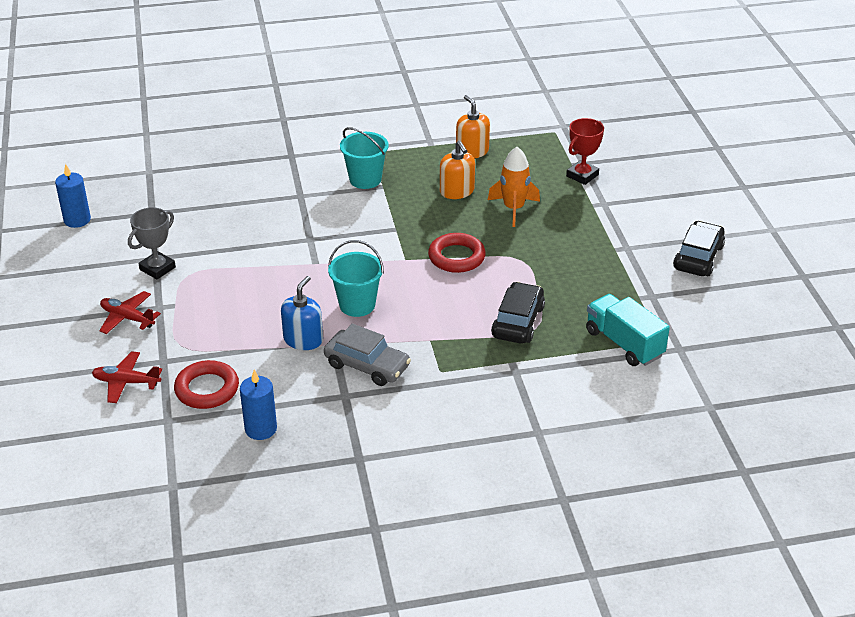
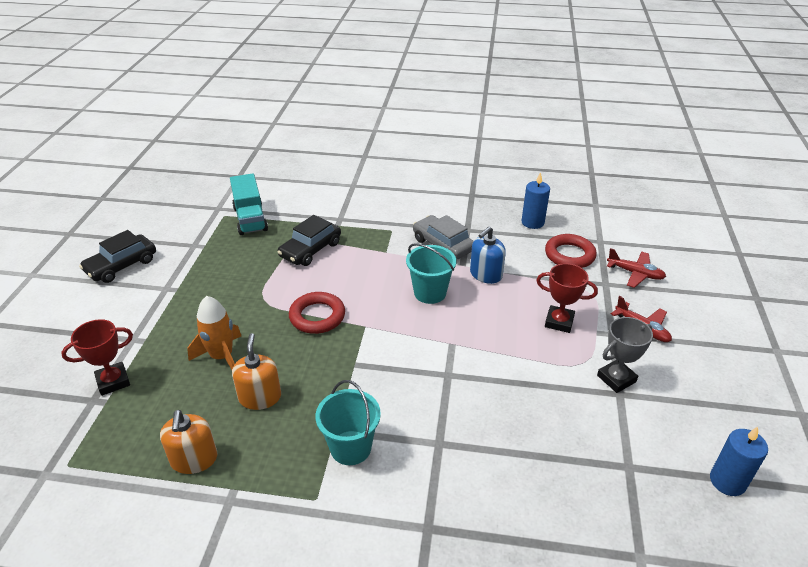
camera: 160 degrees left, 0 degrees up
(214, 306) = (559, 322): none -> red trophy

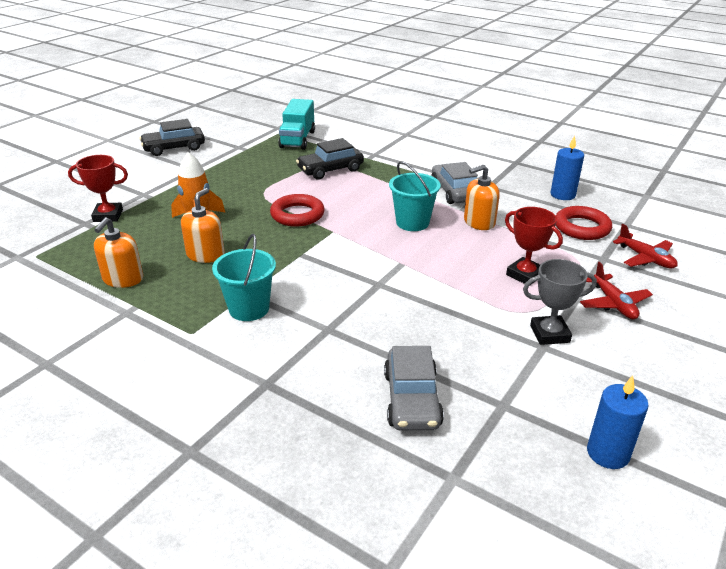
camera: 25 degrees right, 5 degrees down
(485, 274) = (479, 222): blue soap dispenser -> orange soap dispenser
(558, 491) = (412, 399): none -> grey car

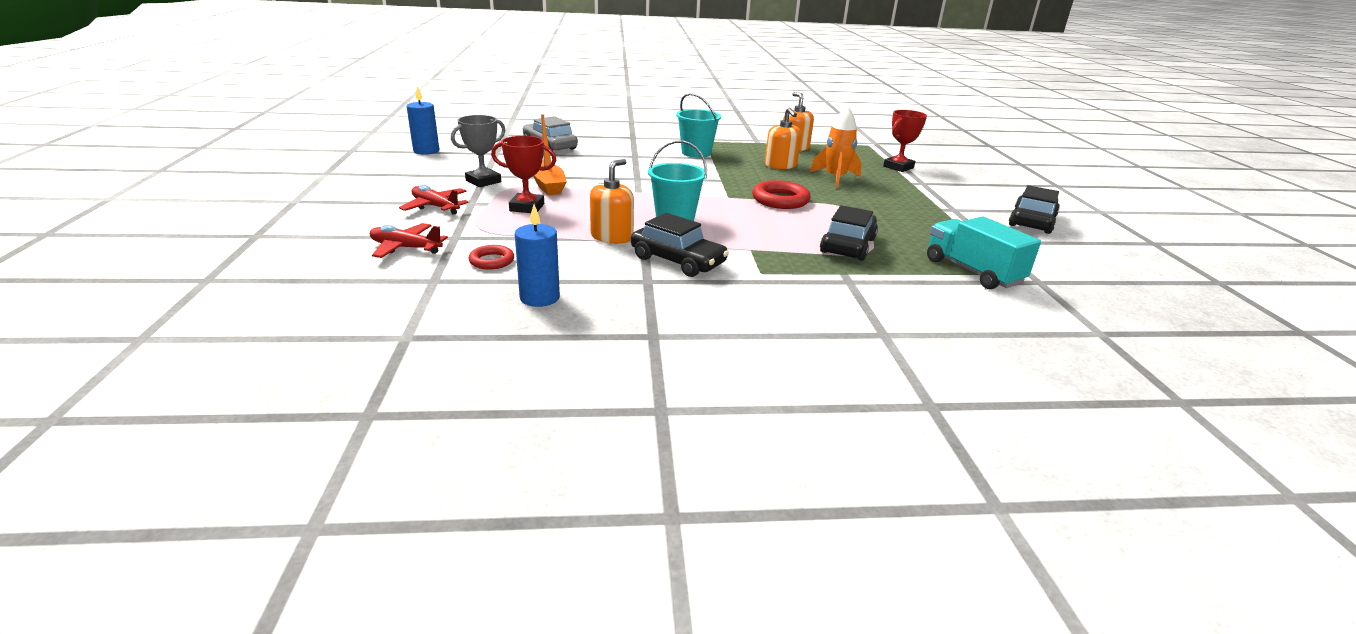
camera: 140 degrees right, 5 degrees down
(455, 192) = (678, 260): grey car -> black car
(482, 302) = (548, 185): none -> orange boat
(582, 227) = (492, 261): red ring -> red ring, size x0.60

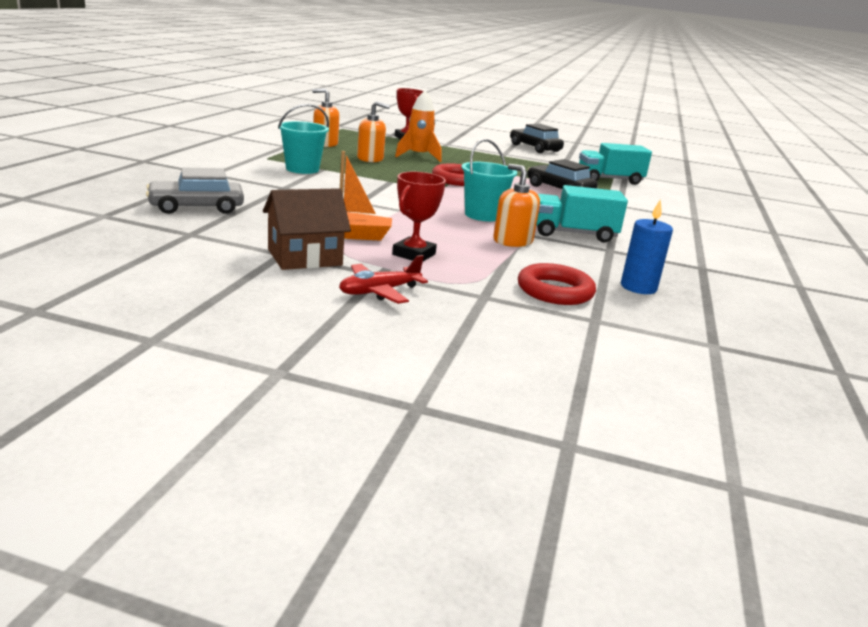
camera: 70 degrees left, 5 degrees down
(406, 248) = (506, 322): red plane -> none
(426, 151) = (122, 265): blue candle -> none
(483, 181) = (305, 257): grey trophy -> brown house
(492, 261) = (555, 291): red ring -> red ring, size x1.67
(678, 260) = (573, 234): black car -> turquoise truck

